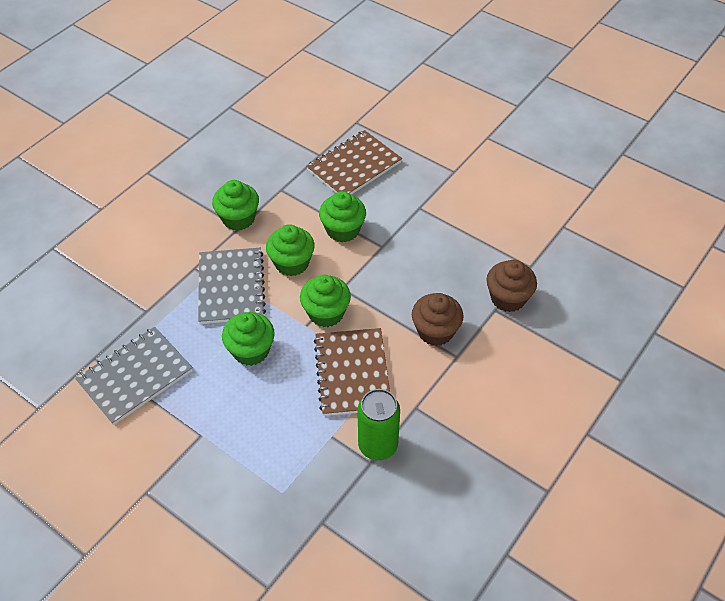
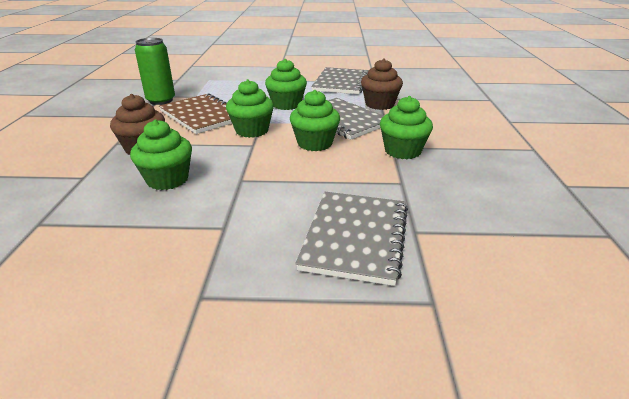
camera: 145 degrees right, 20 degrees down
(343, 230) = (295, 177): green cupcake -> green cupcake (167, 179)
(354, 166) = (355, 237): brown notebook -> grey notebook
(508, 298) = (68, 189): brown cupcake -> brown cupcake (379, 104)

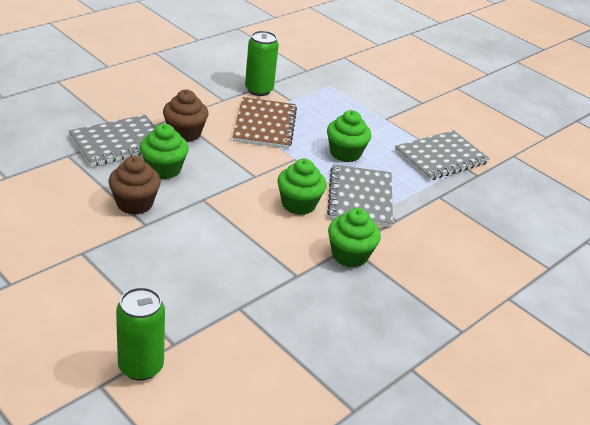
camera: 40 degrees right, 5 degrees up
(252, 130) = (275, 163): green cupcake -> none
(355, 237) = (200, 284): grey notebook -> grey notebook (119, 142)
(379, 104) = (425, 203): brown cupcake -> brown cupcake (134, 203)
(453, 352) = (141, 366): none -> green can

